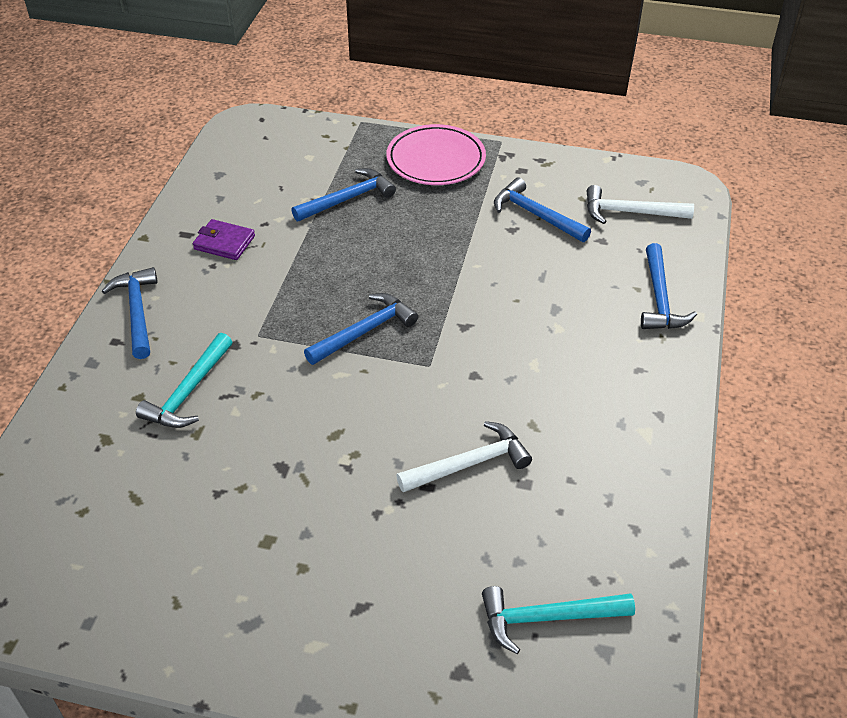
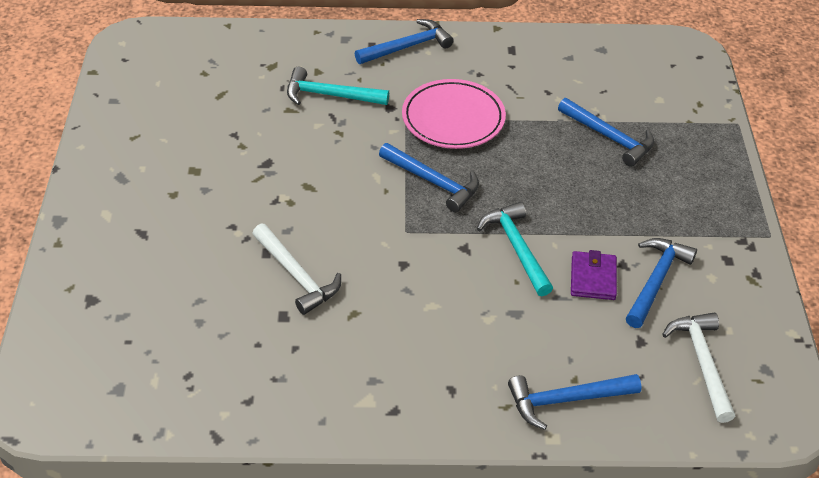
camera: 75 degrees right, 0 degrees up
(224, 243) = (510, 74): purple wallet -> purple wallet (593, 278)
(436, 160) = (706, 189): pink plate -> pink plate (453, 118)
(547, 618) = (145, 347): turquoise hammer -> turquoise hammer (516, 248)

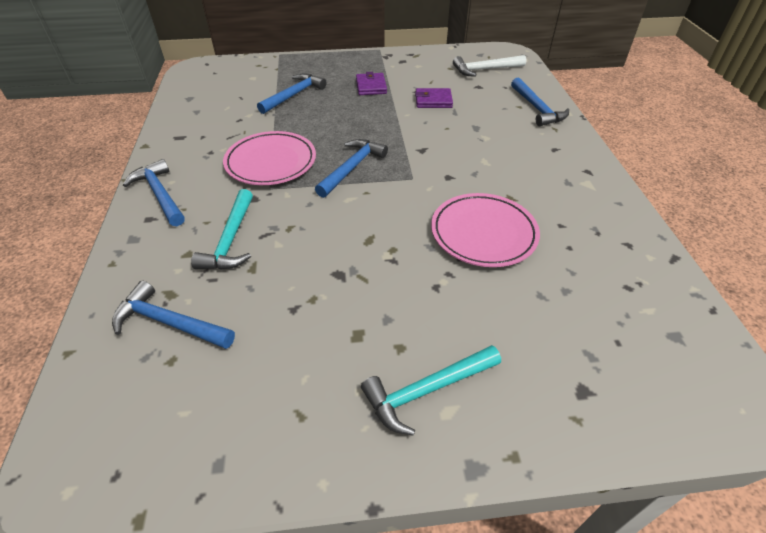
camera: 95 degrees left, 0 degrees up
(297, 275) = (483, 233): white hammer -> pink plate
(516, 248) = (415, 128): turquoise hammer -> turquoise hammer (427, 390)
(636, 215) = (371, 86): none -> purple wallet
(656, 281) = (427, 81): blue hammer -> blue hammer (169, 323)

